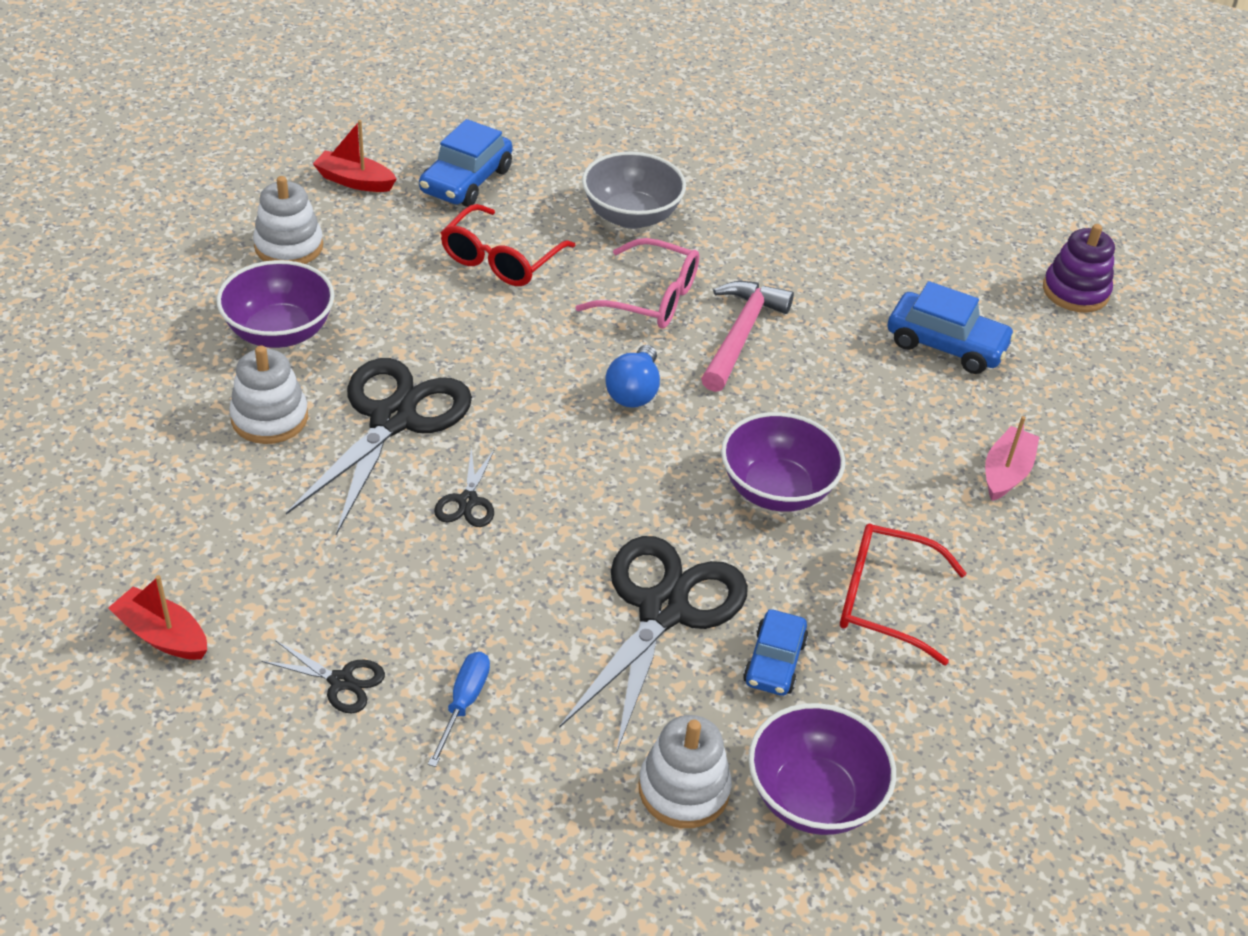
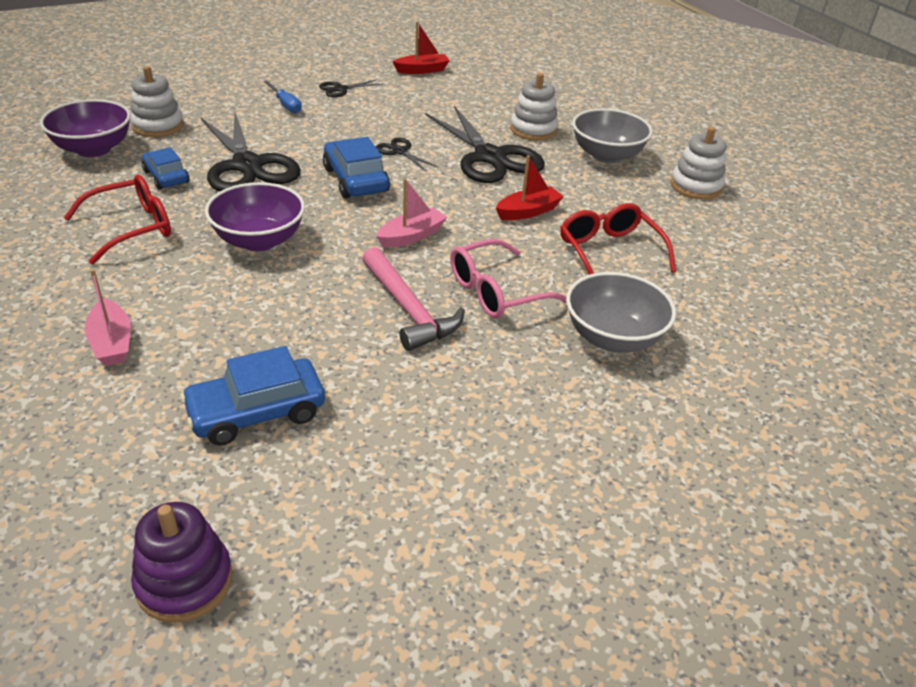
camera: 130 degrees right, 5 degrees down
(280, 332) = (606, 155): purple bowl -> grey bowl
(355, 181) = (763, 236): red boat -> red boat (528, 212)
(466, 181) = (730, 282): blue car -> blue car (355, 180)
(634, 392) = (411, 236): blue light bulb -> pink boat

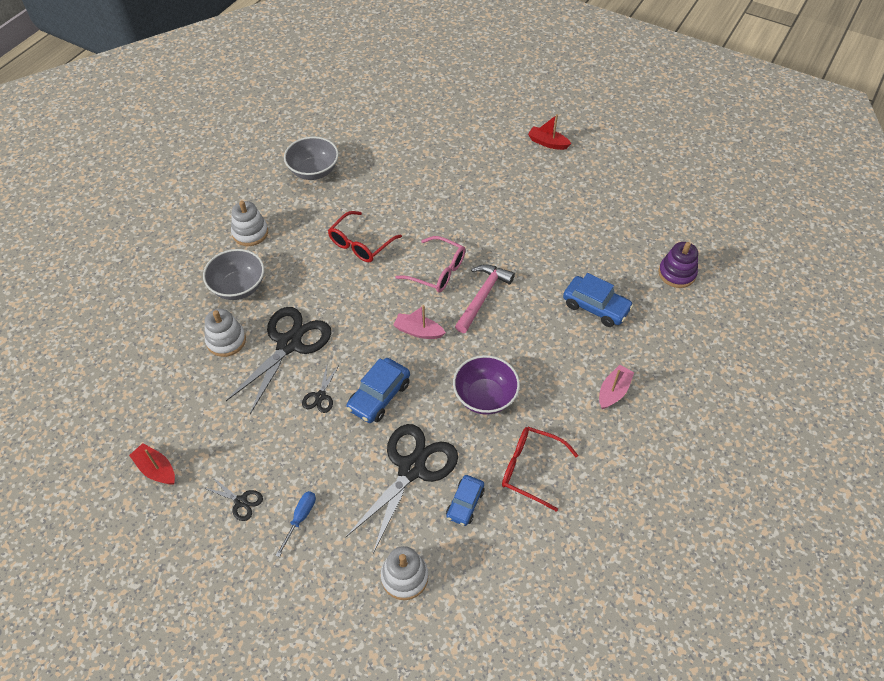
camera: 120 degrees left, 15 degrees up
(93, 149) = (471, 586): purple bowl -> none
(528, 212) = (346, 294): red boat -> red boat (548, 143)
(613, 338) = (435, 217): grey bowl -> grey bowl (314, 171)

